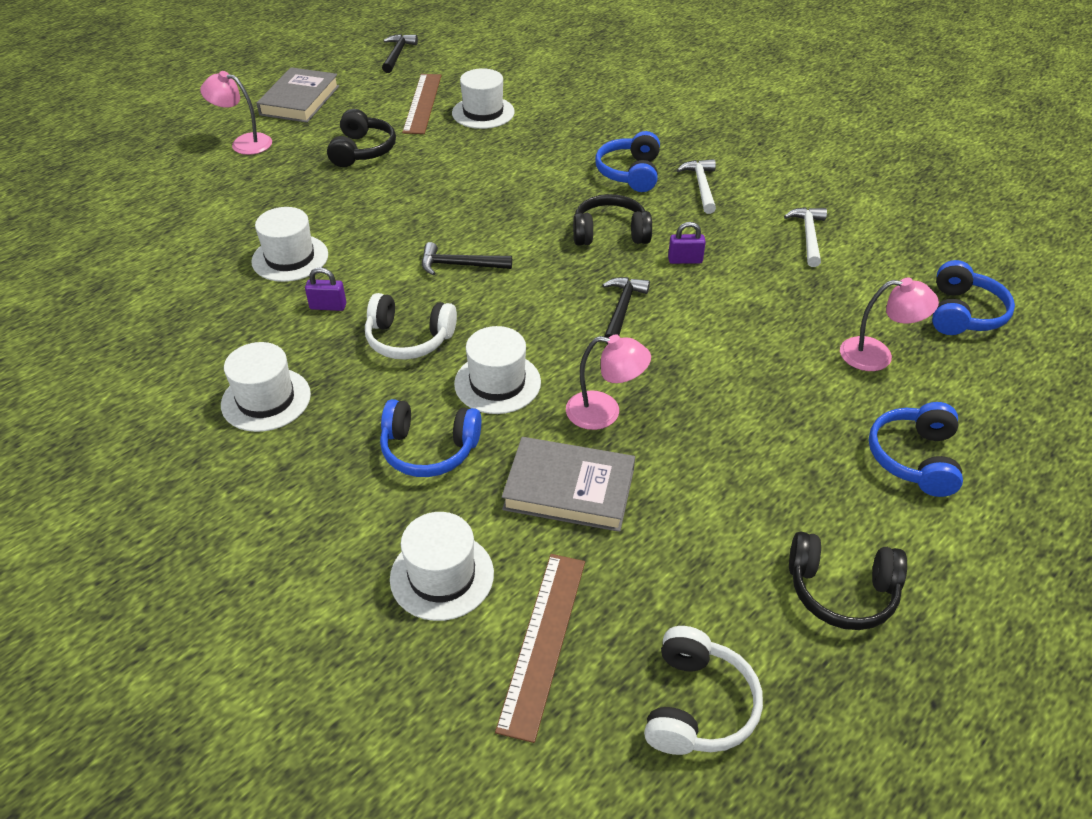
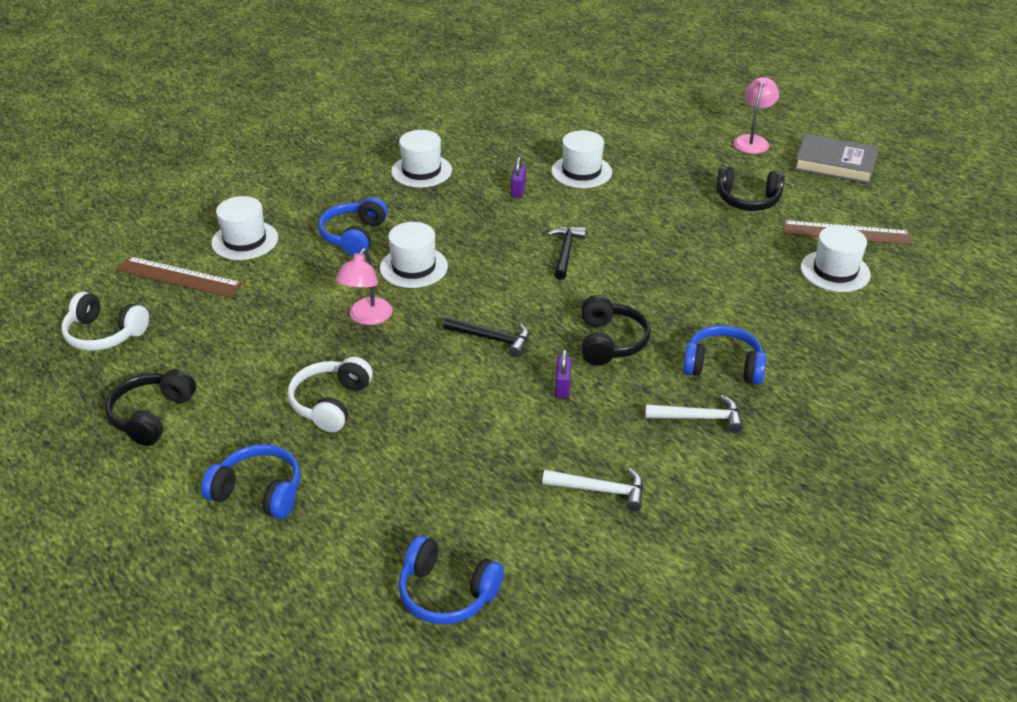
camera: 95 degrees right, 5 degrees down
(397, 54) = (952, 216): black hammer -> none
(409, 339) = (473, 227): white headphones -> white headphones (331, 403)
(569, 489) = (295, 295): grey book -> none
(877, 355) = (395, 500): pink lamp -> none

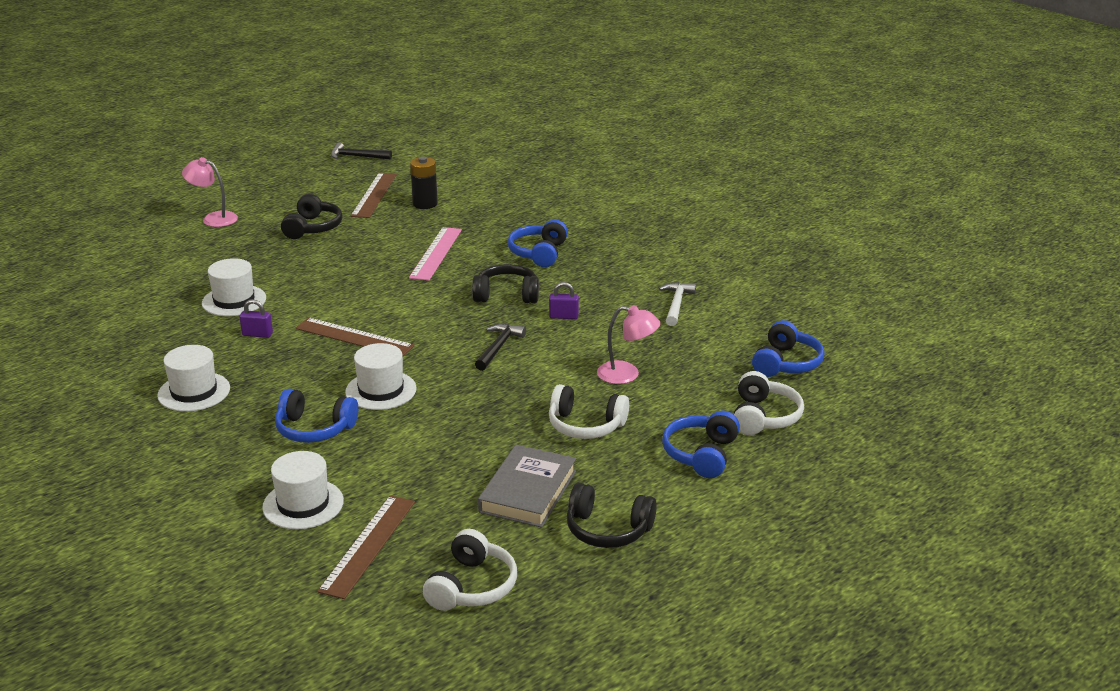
camera: 90 degrees left, 10 degrees down
(323, 555) = (763, 417): none -> white headphones
(367, 318) = (461, 413): pink lamp -> pink lamp (627, 375)
(513, 244) = (354, 337): none -> brown ruler
(565, 252) = (373, 311): black hammer -> black hammer (357, 157)
(699, 418) = (597, 265): white hammer -> none
(705, 285) = (436, 253): none -> pink ruler
(835, 163) = (268, 189): grey book -> grey book (528, 491)
(835, 271) = (425, 204): white hat -> black battery

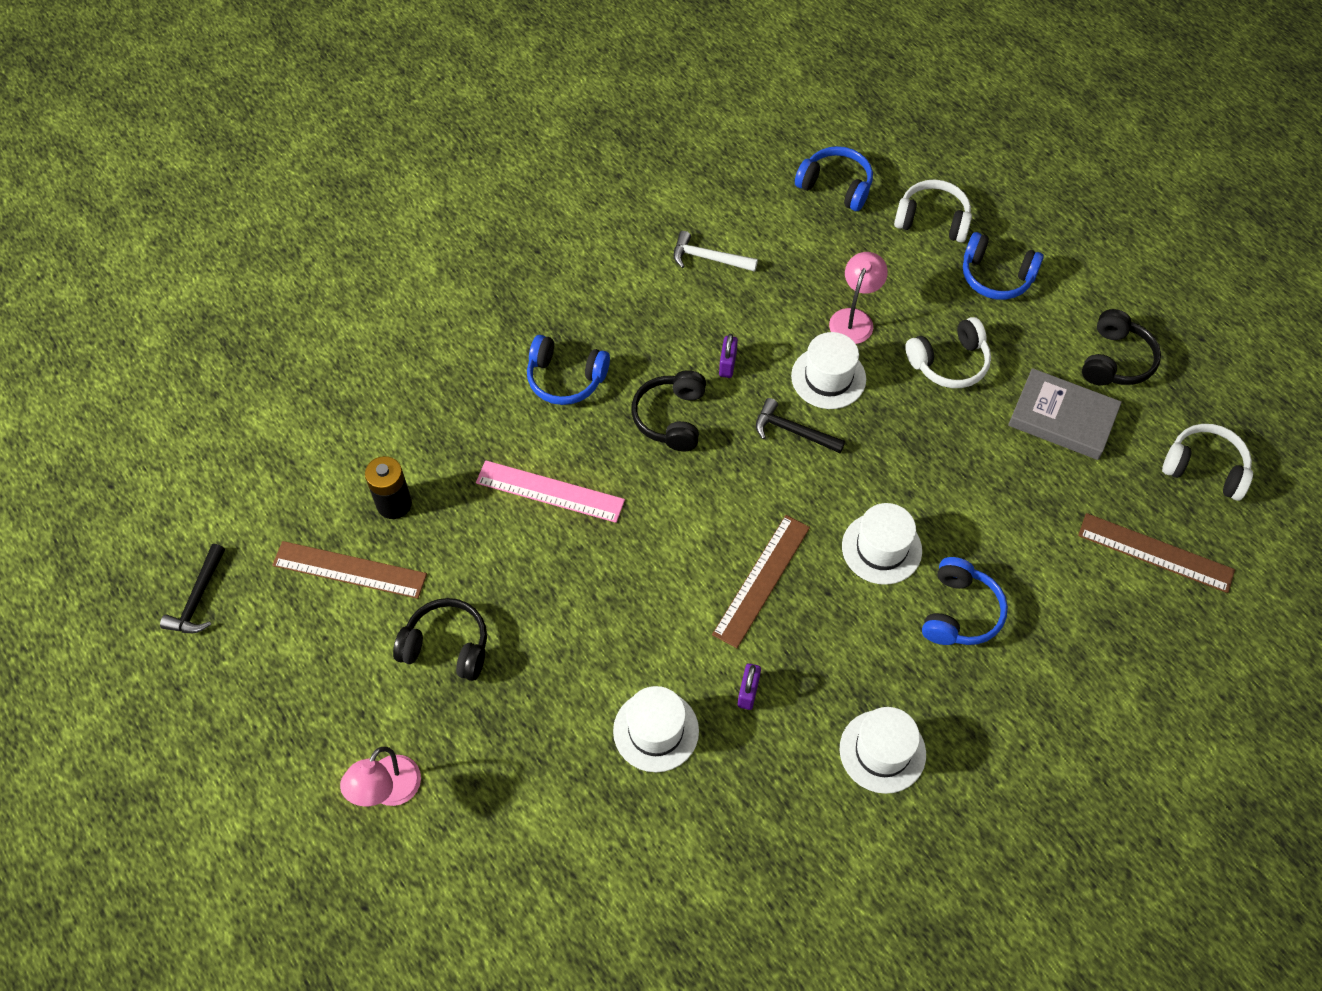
camera: 85 degrees left, 30 degrees up
(303, 504) = (1095, 614): white hat -> white hat (828, 377)
(585, 425) = (949, 362): white headphones -> white headphones turned 45 degrees clockwise

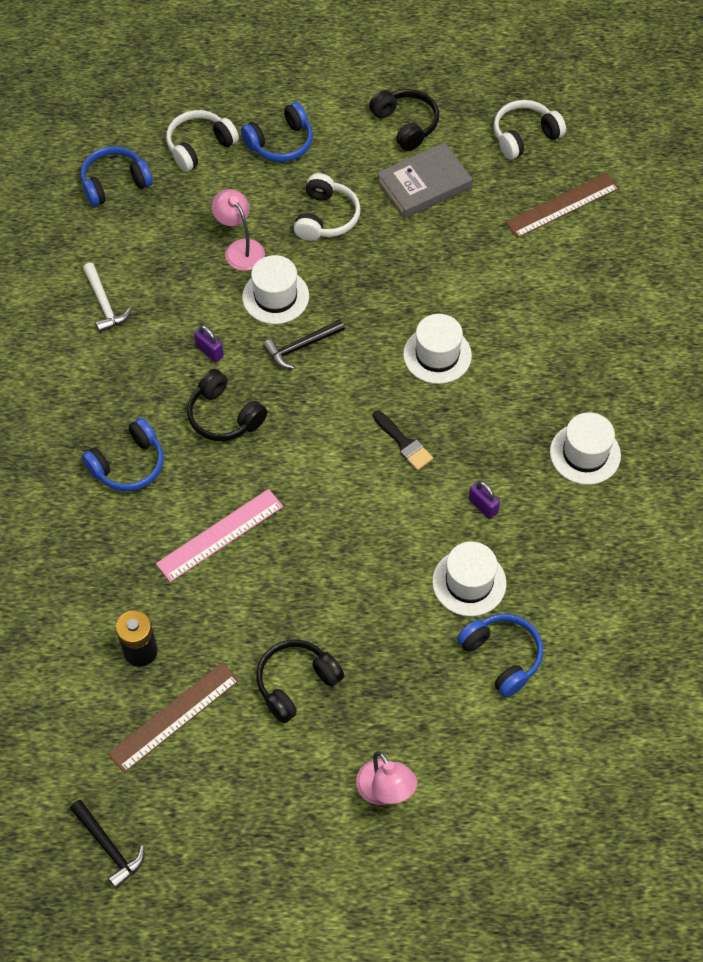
camera: 55 degrees left, 0 degrees up
(708, 258) = (104, 304): white hammer -> white hammer turned 75 degrees counterclockwise
(761, 580) = (404, 443): brown ruler -> black brush
(960, 612) = (520, 342): blue headphones -> blue headphones (502, 657)

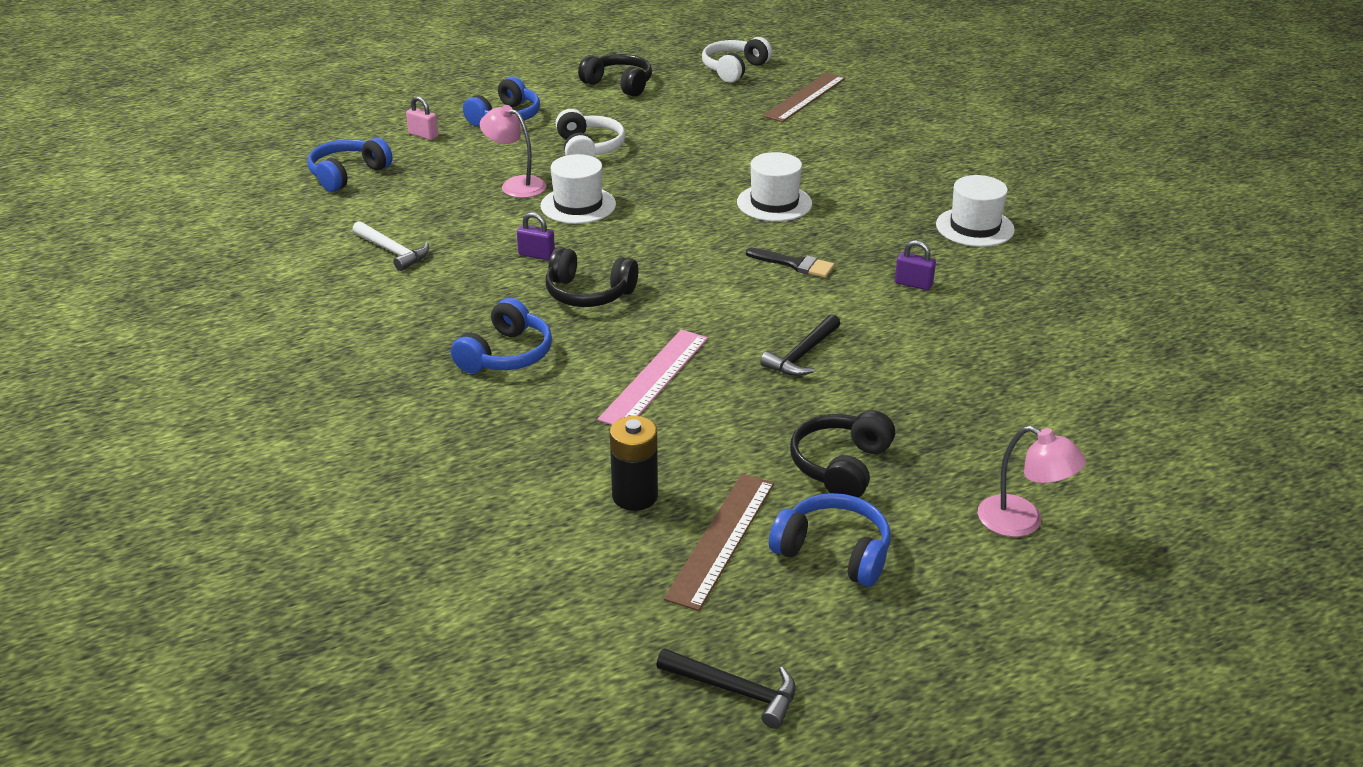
camera: 25 degrees left, 25 degrees down
(199, 146) = (423, 135): white headphones -> pink padlock
(301, 347) = (632, 230): black hammer -> black hammer (802, 355)
(424, 185) = (667, 112): grey book -> none
(469, 582) = (952, 338): white hat -> none
(502, 657) = (1038, 379): blue headphones -> blue headphones (834, 552)

